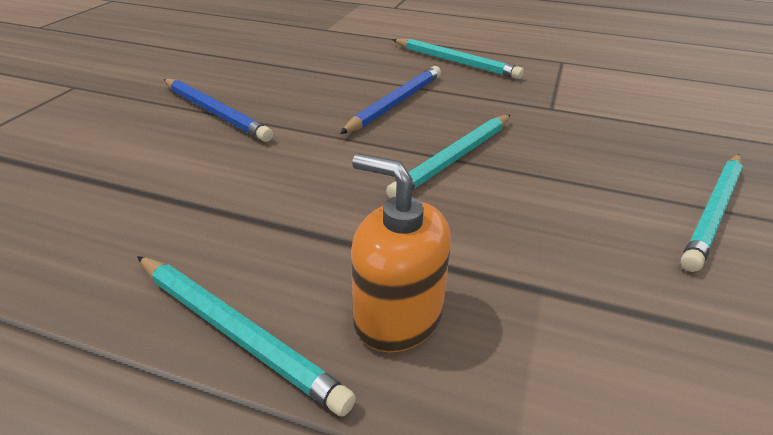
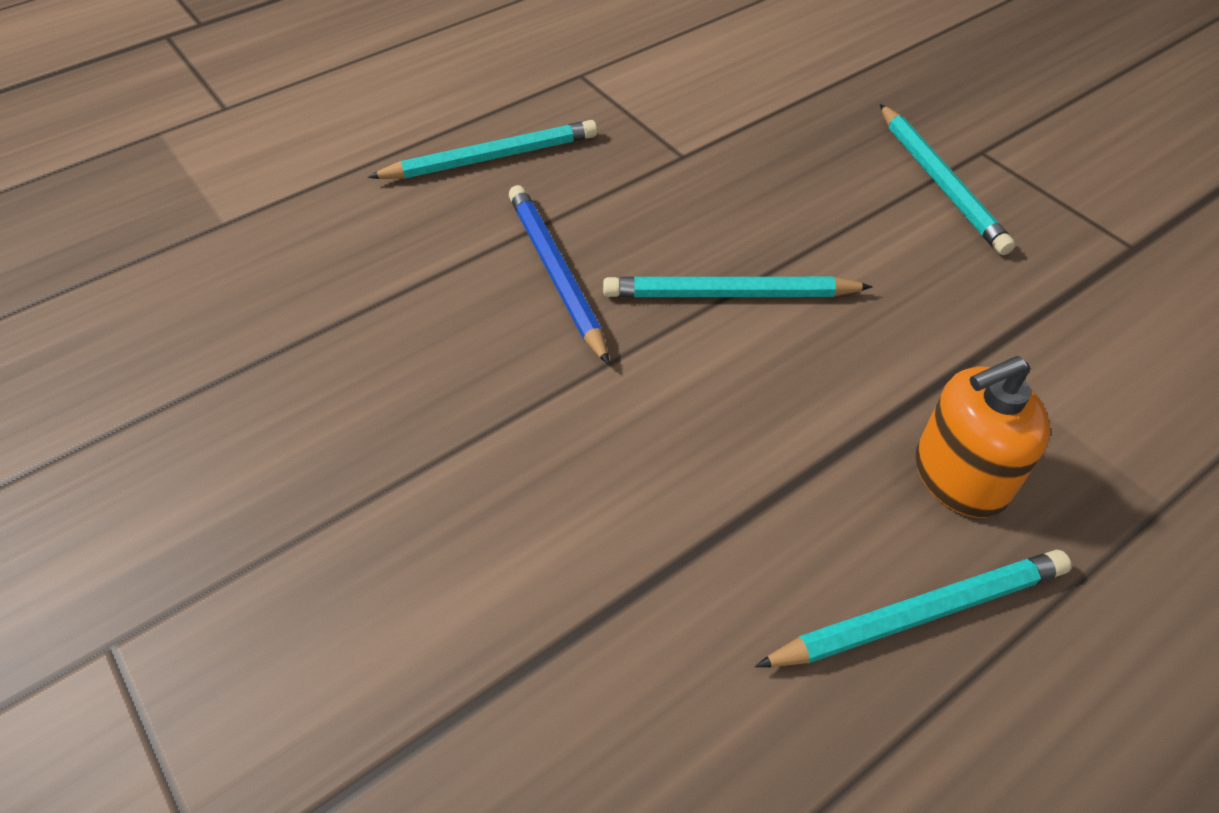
camera: 55 degrees left, 15 degrees up
(215, 112) = (412, 472): blue pencil -> none
(454, 158) = (729, 294): turquoise pencil -> turquoise pencil turned 105 degrees clockwise

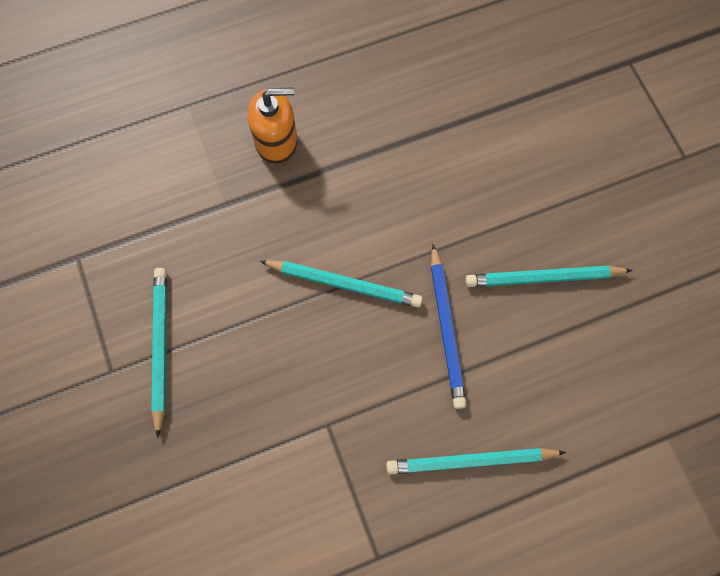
camera: 165 degrees left, 20 degrees up
(920, 613) = (330, 87): turquoise pencil -> turquoise pencil (543, 278)

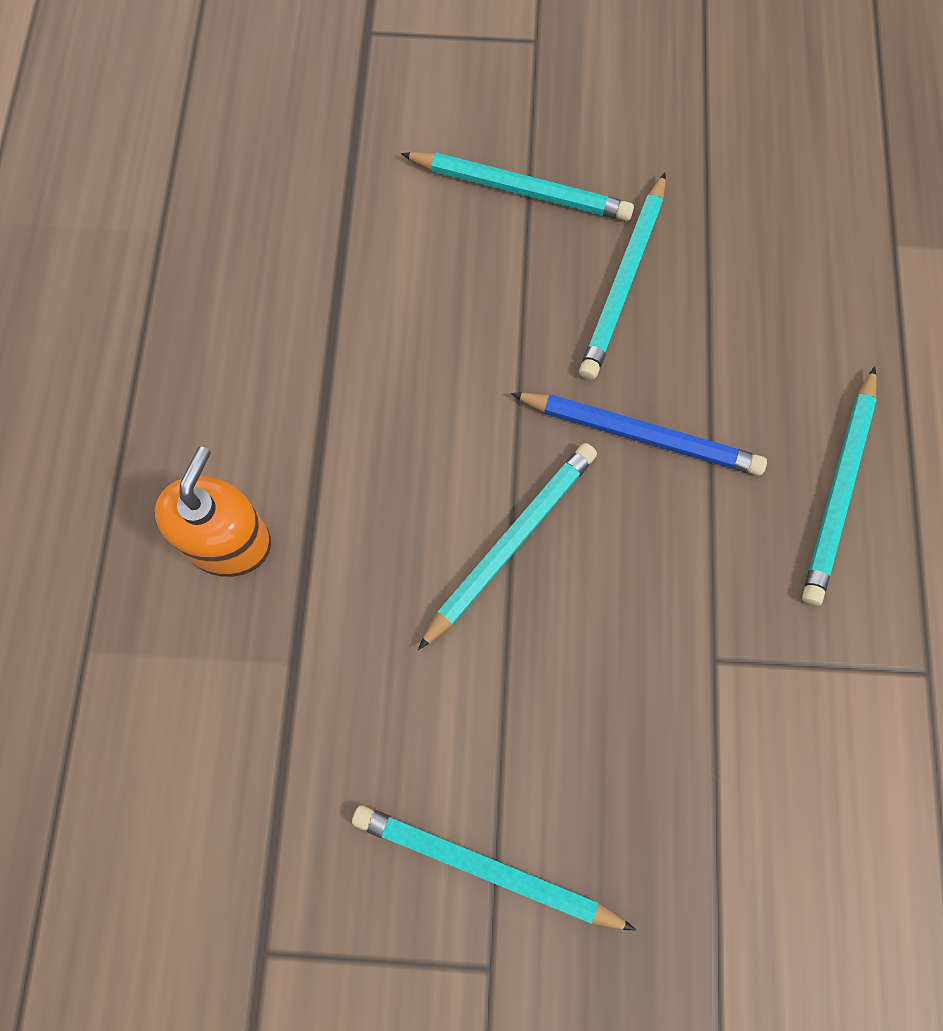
camera: 65 degrees left, 0 degrees up
(572, 193) = (521, 189): none -> turquoise pencil

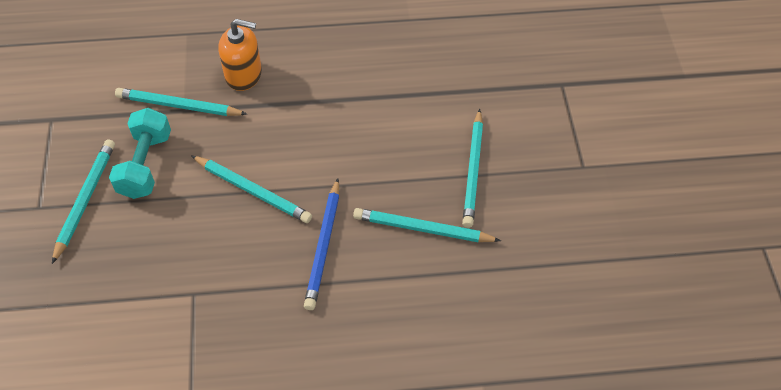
camera: 80 degrees right, 15 degrees down
(418, 743) = (145, 165): none -> turquoise dumbbell
(839, 490) = (301, 355): turquoise pencil -> turquoise pencil (178, 106)

